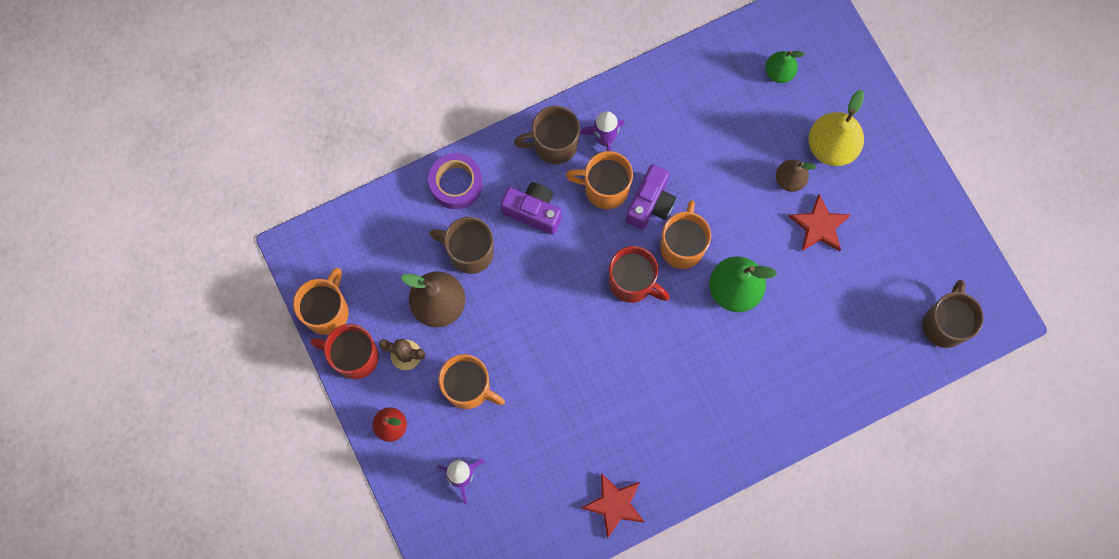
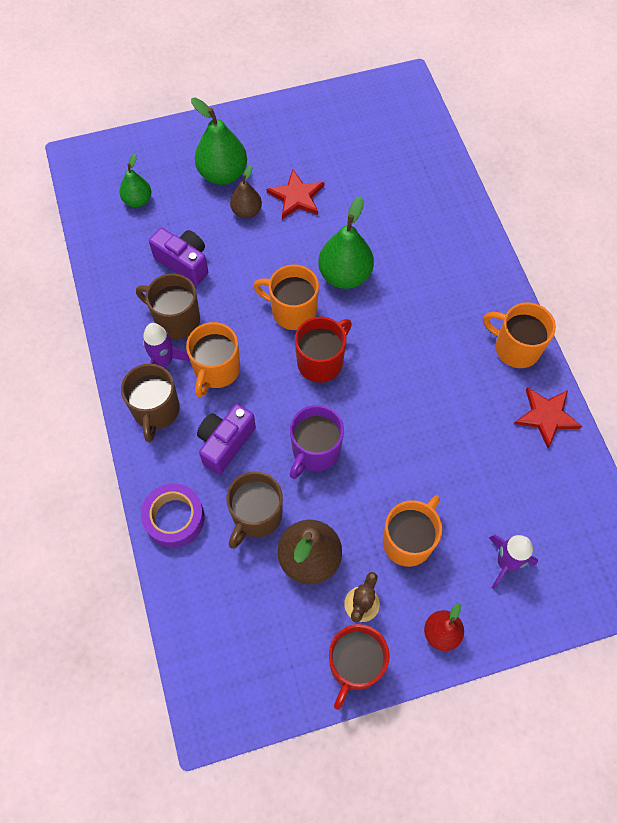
camera: 80 degrees left, 10 degrees down
(327, 311) = (295, 690): orange mug -> orange mug (516, 348)
(540, 292) = (315, 451): none -> purple mug
(650, 204) = (243, 331): purple camera -> purple camera (184, 263)
(831, 147) = (223, 174): yellow pear -> green pear
(944, 324) = (405, 124): brown mug -> brown mug (176, 320)

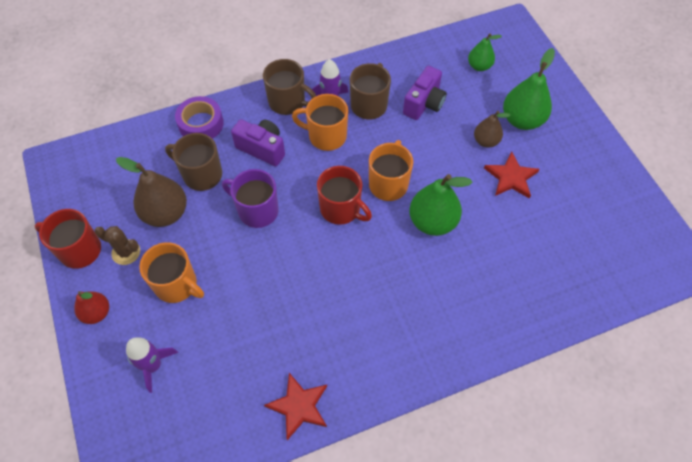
camera: 85 degrees right, 5 degrees down
(156, 411) = (288, 102): brown mug -> brown mug turned 150 degrees counterclockwise
(516, 348) = (373, 377): orange mug -> none

